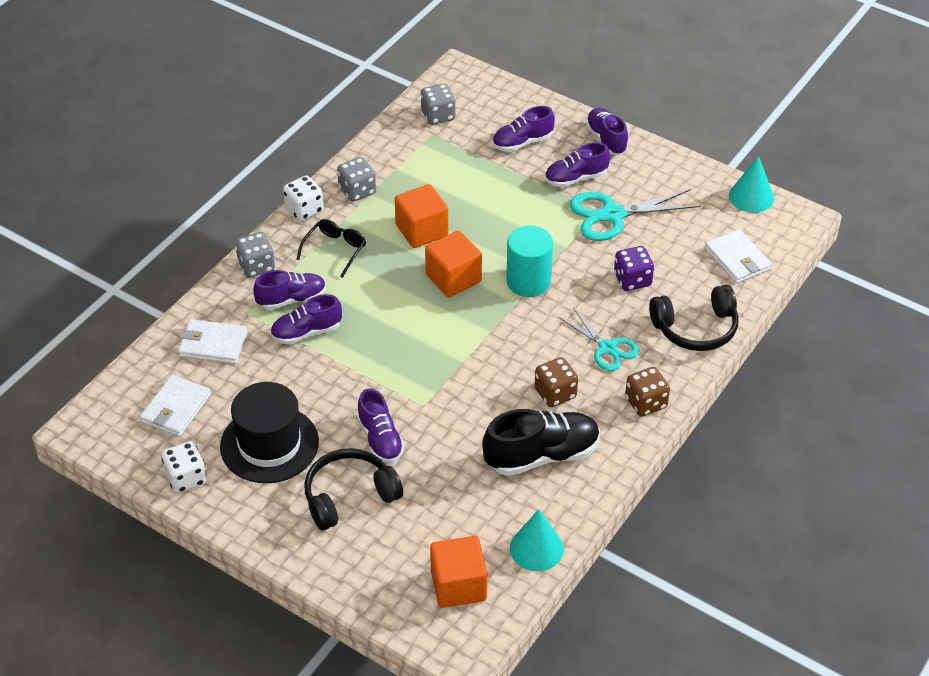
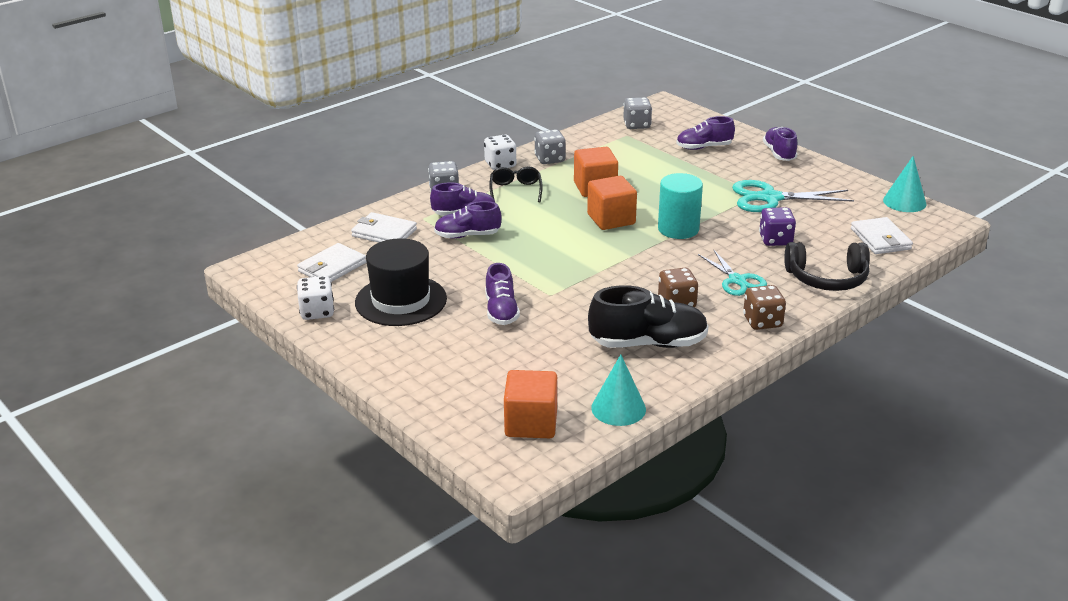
camera: 15 degrees right, 15 degrees down
(335, 250) = (515, 190): black glasses -> black glasses turned 45 degrees counterclockwise
(349, 496) = (456, 345): black headphones -> none
(576, 178) = (744, 173): purple shoe -> none

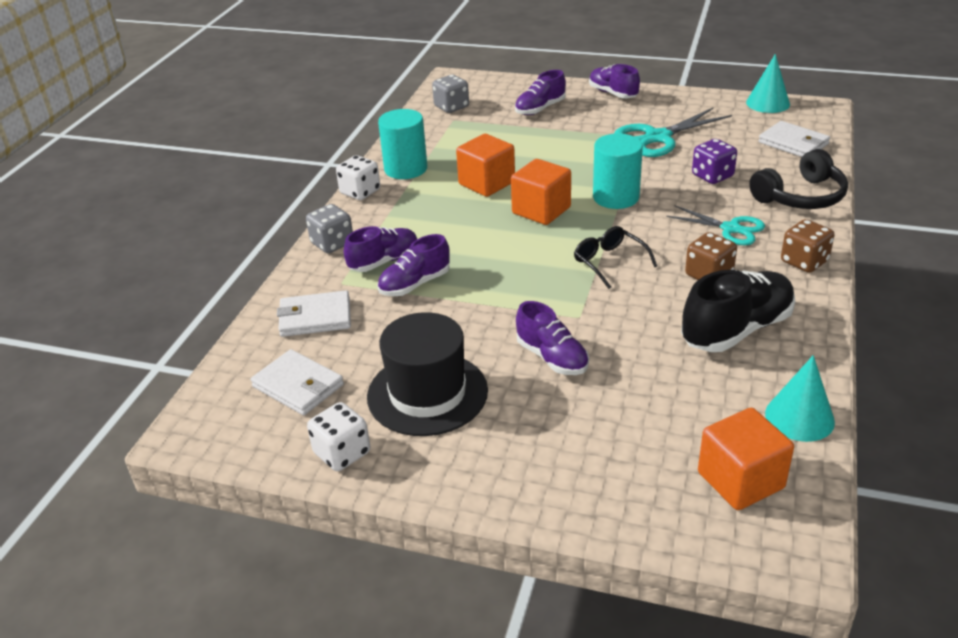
camera: 30 degrees left, 5 degrees up
(332, 267) = (298, 386): white wallet -> white wallet turned 60 degrees counterclockwise
(515, 190) = (408, 214): black glasses -> black glasses (609, 262)
(550, 159) = (405, 169): grey dice -> turquoise cylinder

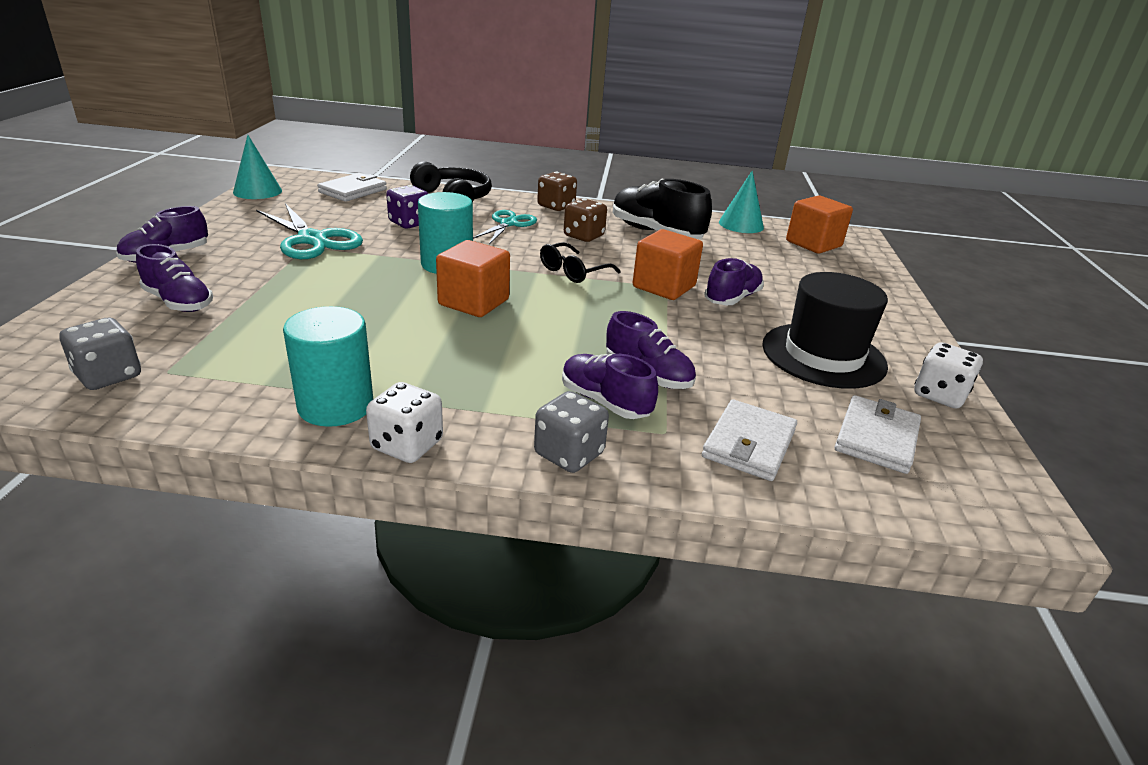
camera: 105 degrees left, 5 degrees down
(315, 317) = (748, 444): white wallet -> white wallet turned 45 degrees clockwise
(486, 183) = (400, 336): orange cube -> orange cube (664, 287)

